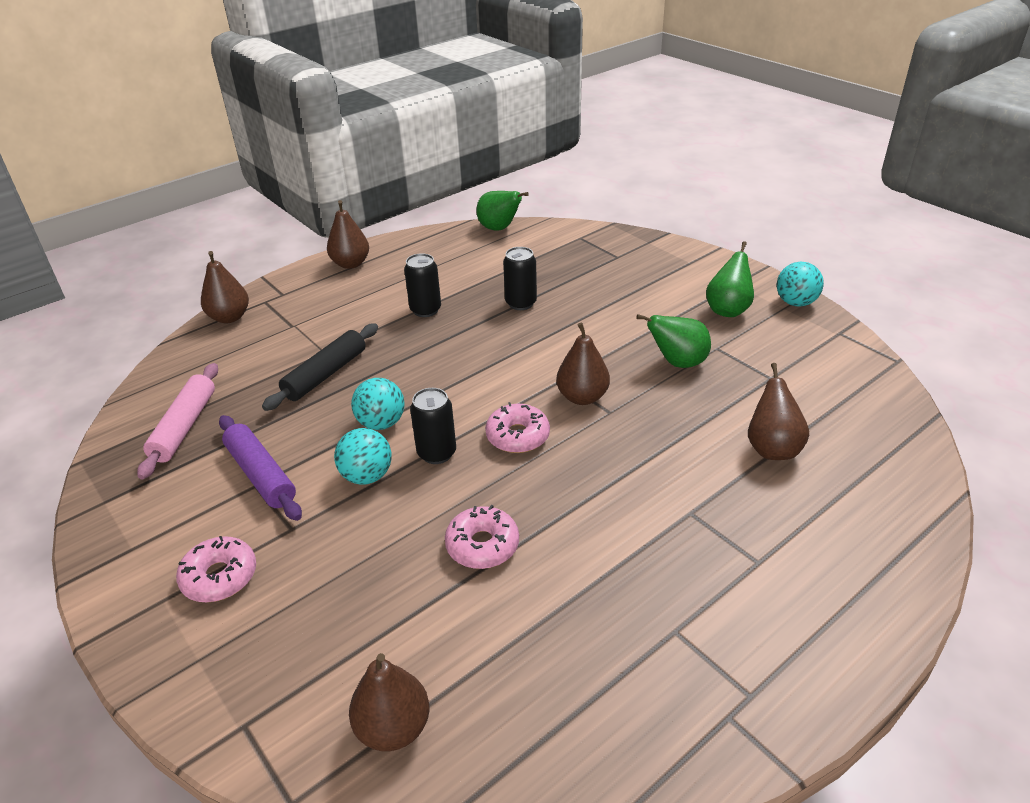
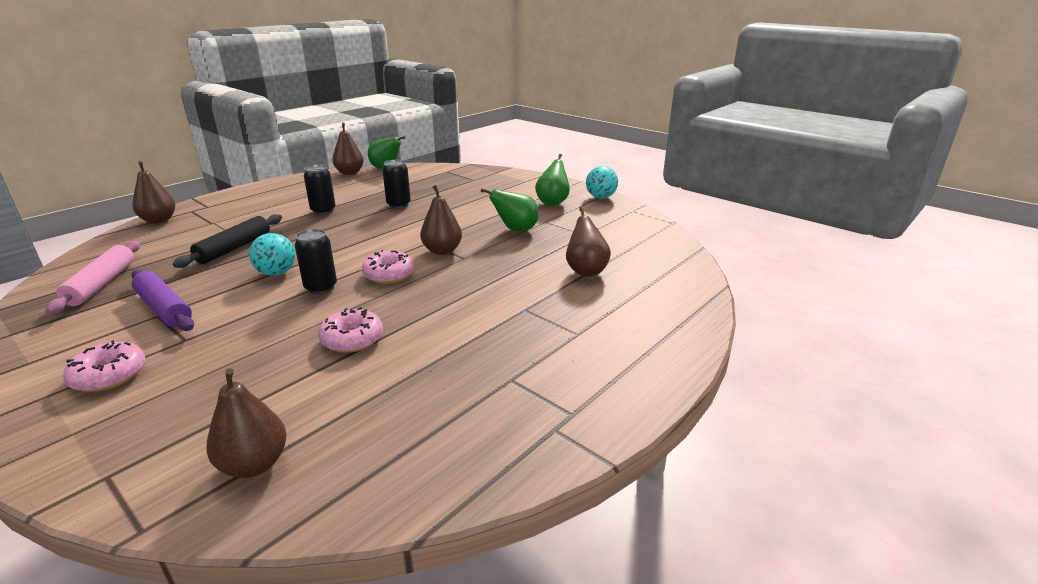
camera: 10 degrees left, 10 degrees down
(351, 264) = (267, 189): brown pear -> brown pear (349, 173)
(367, 476) = (259, 304): turquoise ball -> none

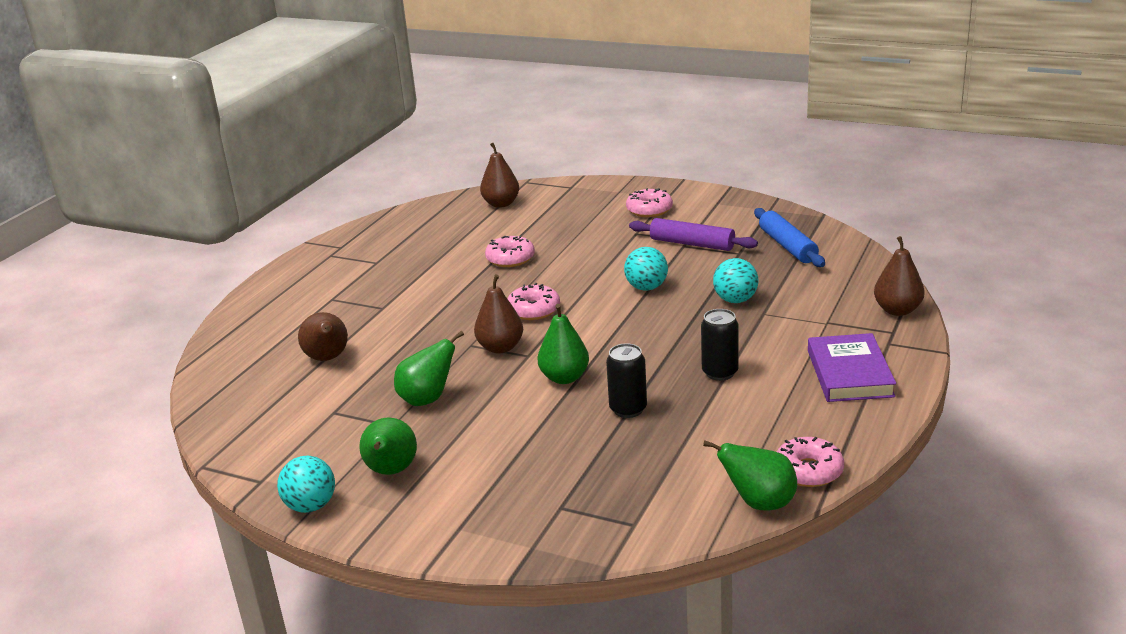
camera: 165 degrees right, 0 degrees up
(101, 284) = (788, 246): pink rolling pin -> blue rolling pin
(234, 248) = (735, 300): black rolling pin -> turquoise ball
(259, 198) = (849, 373): none -> purple book
(321, 287) = (585, 285): black can -> none
(349, 173) = (808, 471): brown pear -> pink donut
(417, 225) = (564, 378): none -> green pear

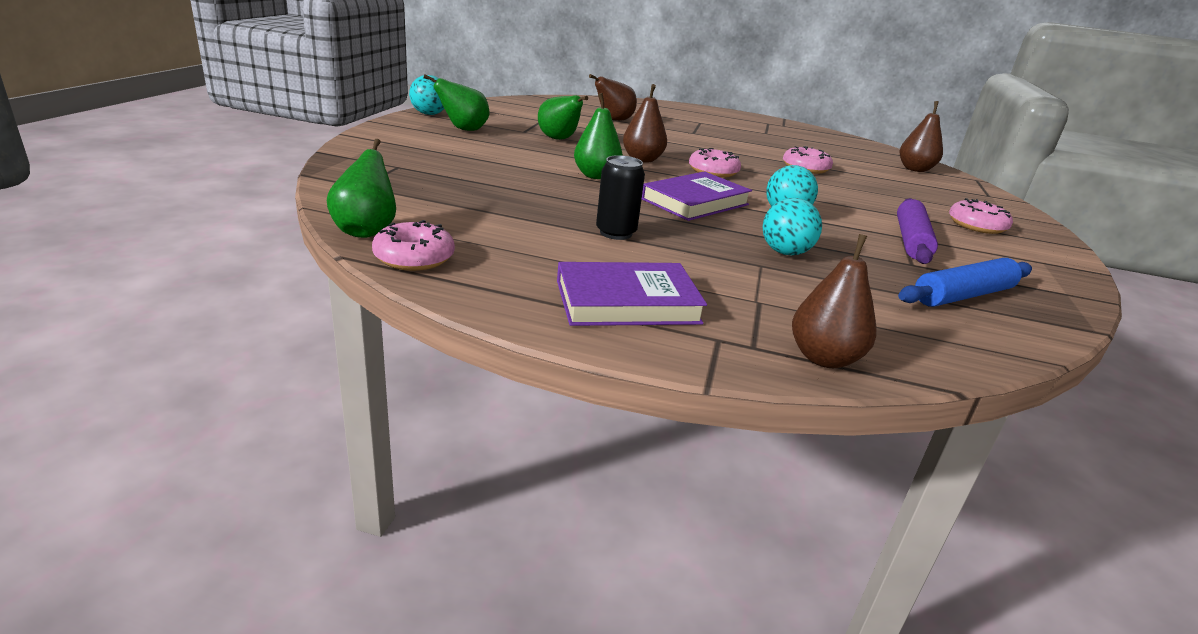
camera: 75 degrees right, 0 degrees up
(628, 409) = (543, 193): black can -> none
(629, 328) = (695, 202): none -> purple book

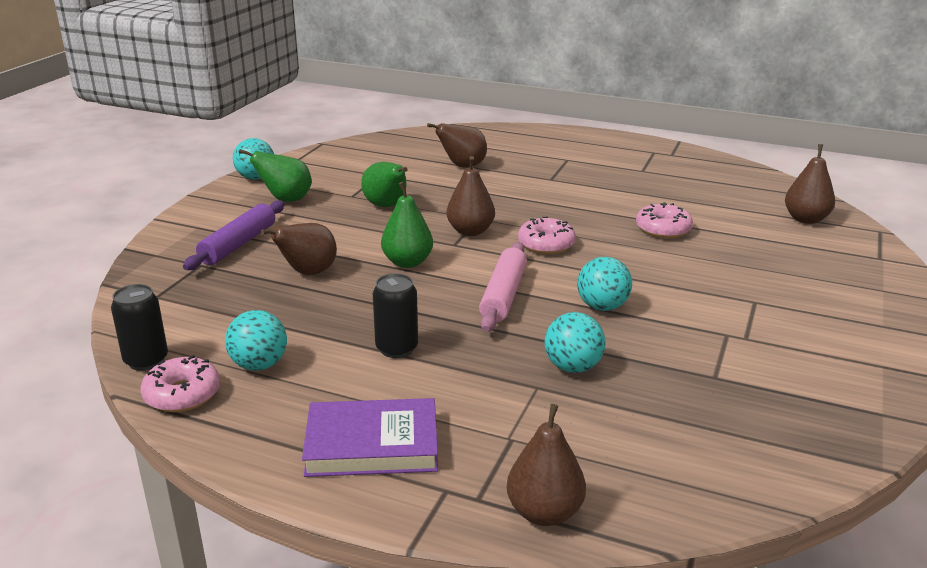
camera: 10 degrees right, 0 degrees up
(366, 231) = (146, 360): green pear -> black can
(485, 239) = (259, 365): none -> turquoise ball
(506, 177) = (308, 273): none -> brown pear
(695, 202) = (504, 295): purple book -> pink rolling pin
(911, 240) = (734, 340): purple rolling pin -> purple rolling pin (239, 244)
(963, 295) = (750, 422): blue rolling pin -> none
(976, 225) = (832, 311): pink donut -> none

